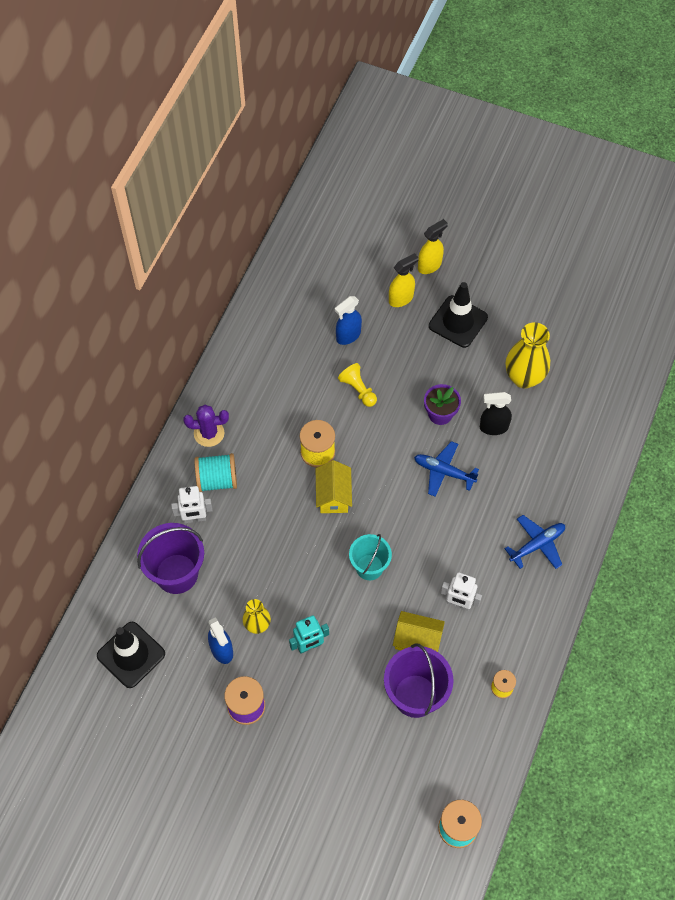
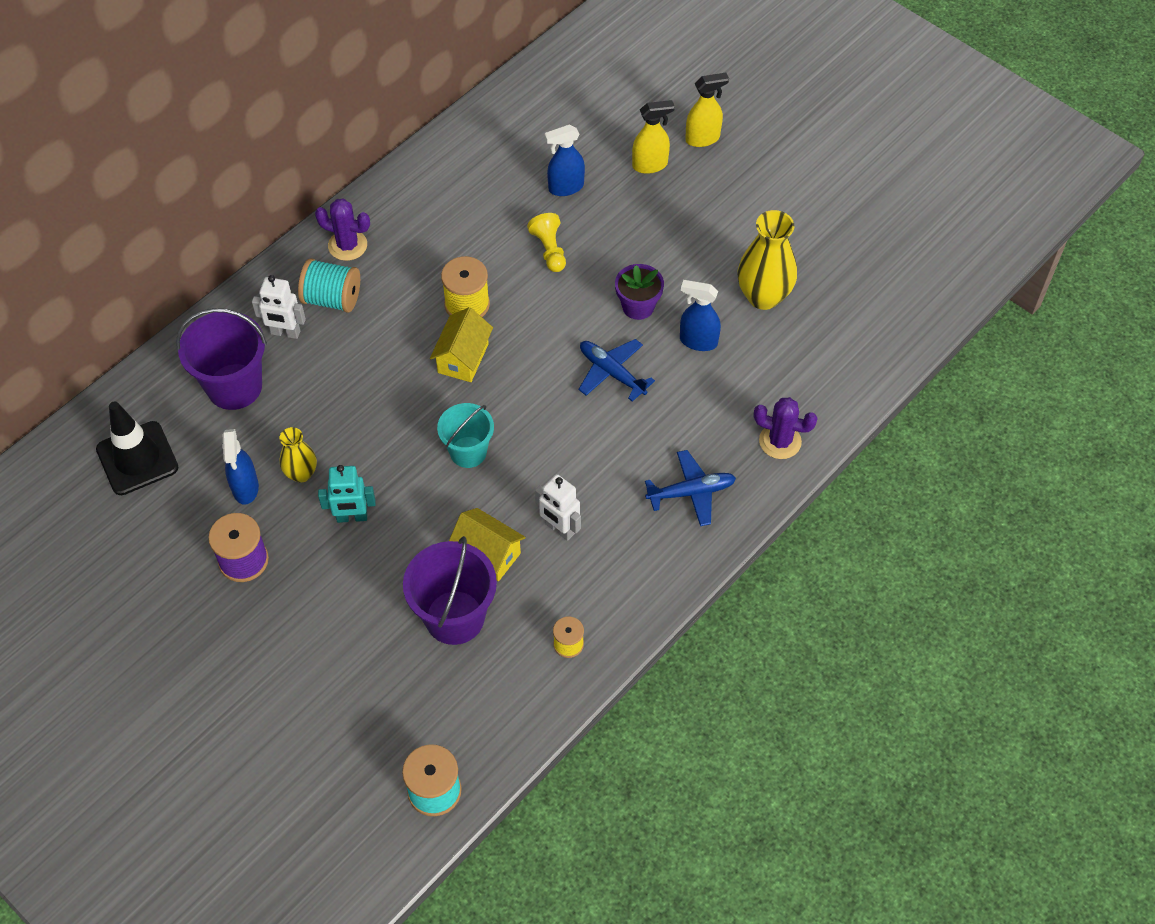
camera: 20 degrees right, 5 degrees down
(458, 321) = (709, 210): black traffic cone -> none
(493, 427) = (698, 341): black spray bottle -> blue spray bottle
(581, 485) = (780, 441): none -> purple cactus

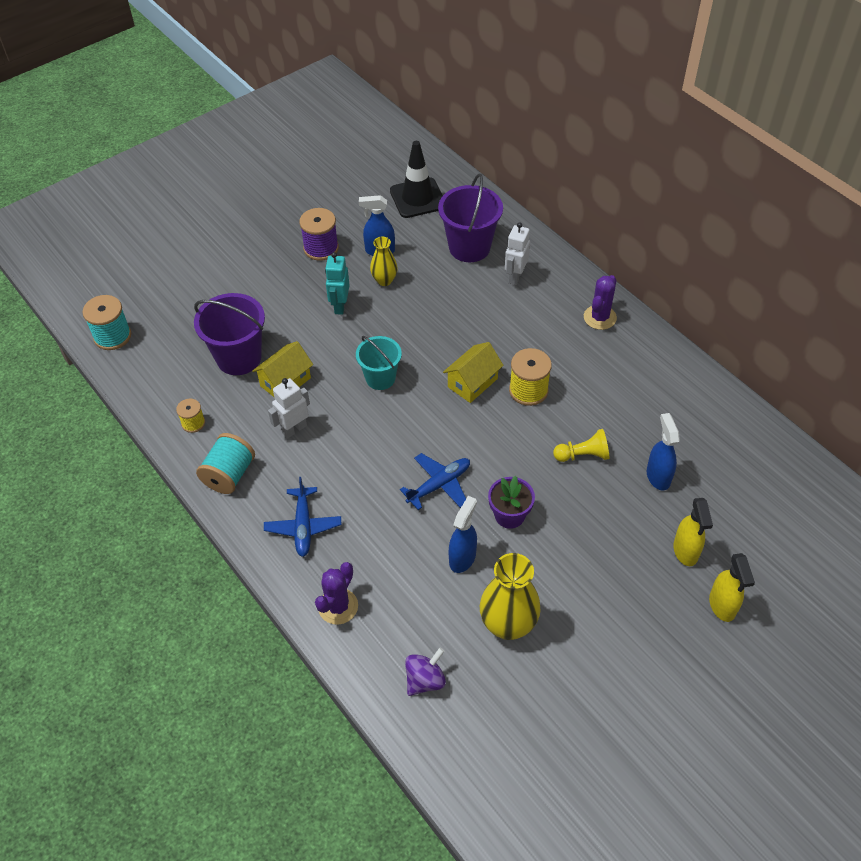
camera: 100 degrees right, 5 degrees down
(332, 299) = (545, 305): turquoise spool -> turquoise spool (229, 475)
(463, 358) = (472, 383): yellow house -> yellow house turned 75 degrees counterclockwise
(838, 355) = (425, 680): none -> purple spinning top

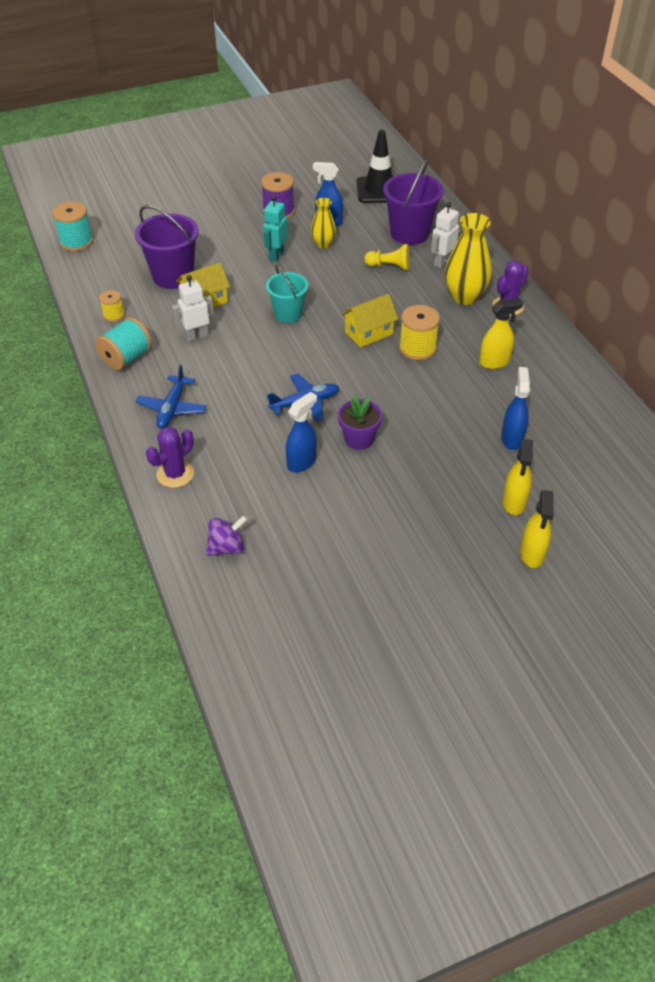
camera: 15 degrees right, 5 degrees down
(508, 624) = (321, 522): yellow vase -> yellow vase (464, 297)
(583, 455) = (447, 407): yellow pawn -> yellow pawn (389, 266)
(610, 389) = (494, 362): none -> yellow spray bottle

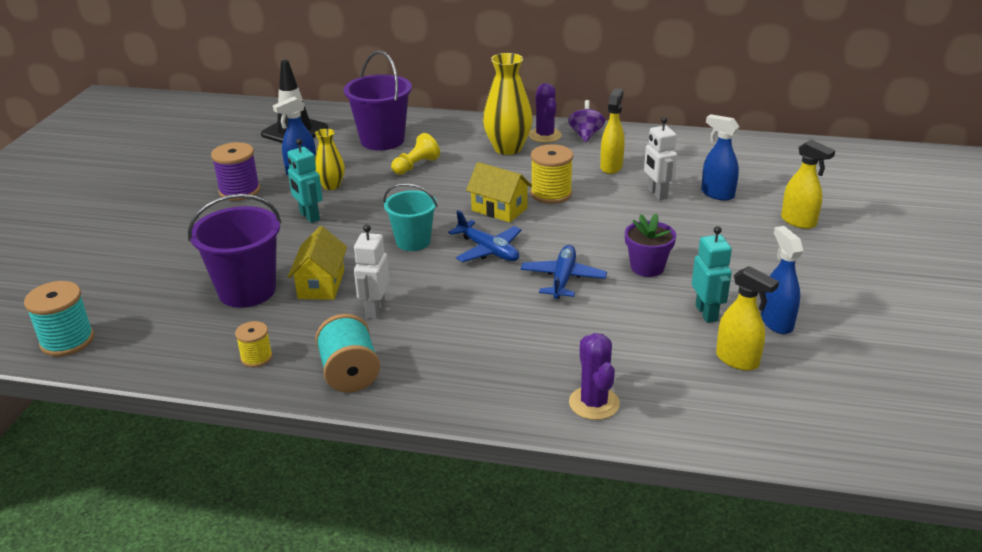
camera: 55 degrees left, 15 degrees down
(172, 408) = (479, 368): blue plane -> blue plane (488, 250)
(227, 547) = (743, 405): purple spinning top -> purple spinning top (585, 135)
(302, 462) = (650, 311): blue spray bottle -> blue spray bottle (776, 322)
(324, 492) = (707, 313): none -> turquoise robot
(369, 333) = (499, 209): yellow house -> yellow house turned 60 degrees counterclockwise
(442, 262) = (445, 141): white robot -> white robot (657, 194)
(532, 554) = (867, 236): yellow spray bottle -> yellow spray bottle (737, 360)

